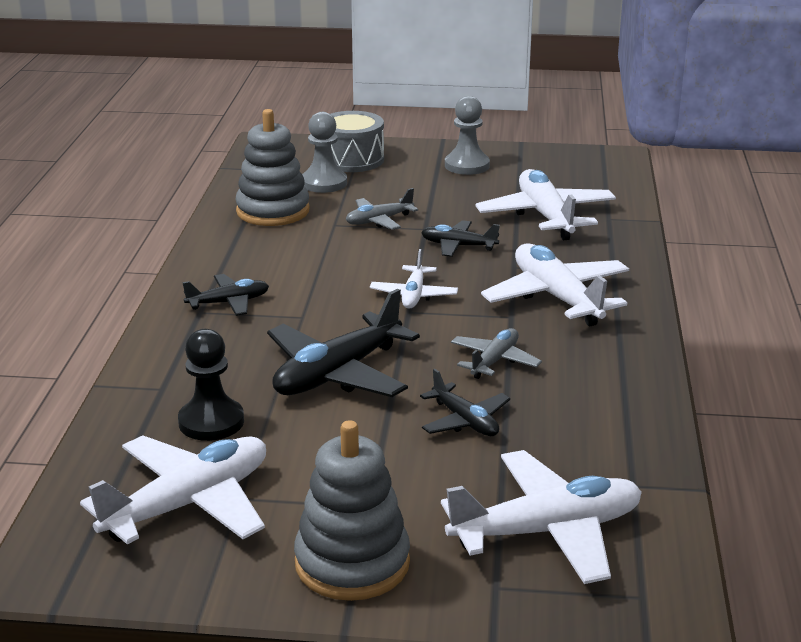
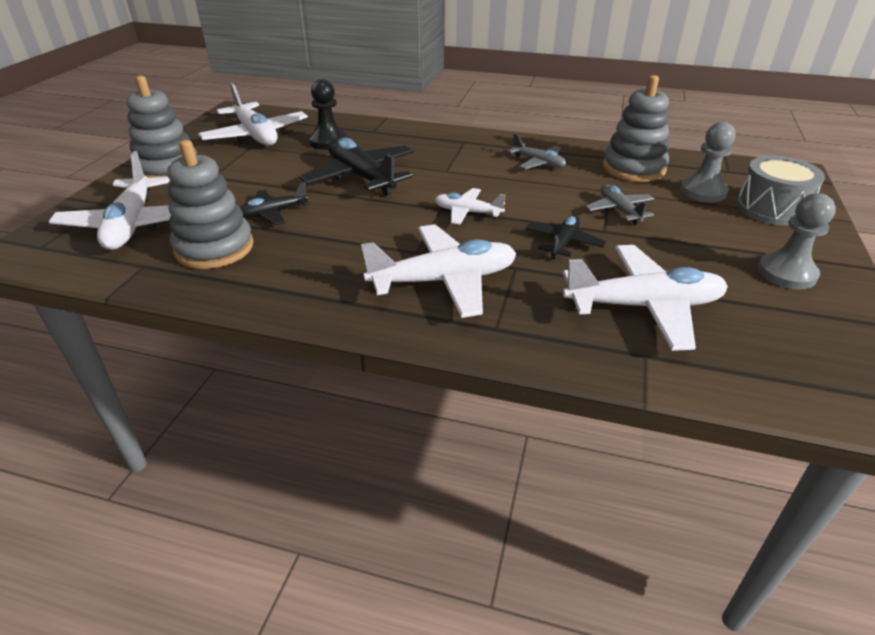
camera: 100 degrees right, 10 degrees up
(228, 303) = (474, 149): black plane -> none
(494, 361) = (346, 234): grey plane -> grey plane (538, 163)
(568, 443) = (214, 248): none -> grey stacking toy

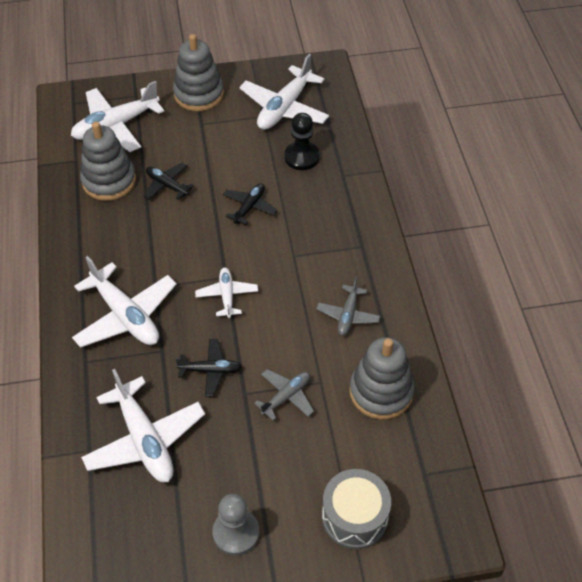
camera: 65 degrees right, 15 degrees up
(361, 177) = (249, 207): black plane -> black plane, size x0.55
(703, 191) = (360, 456): grey pawn -> none

